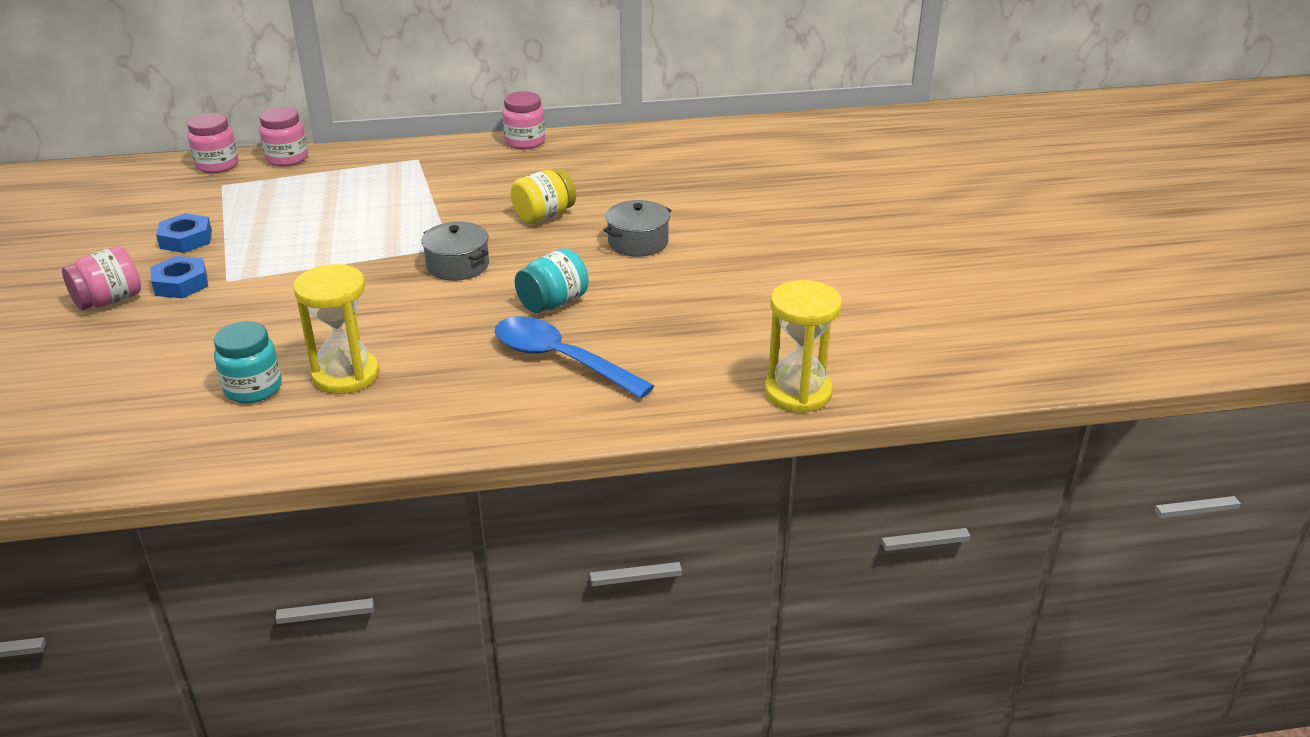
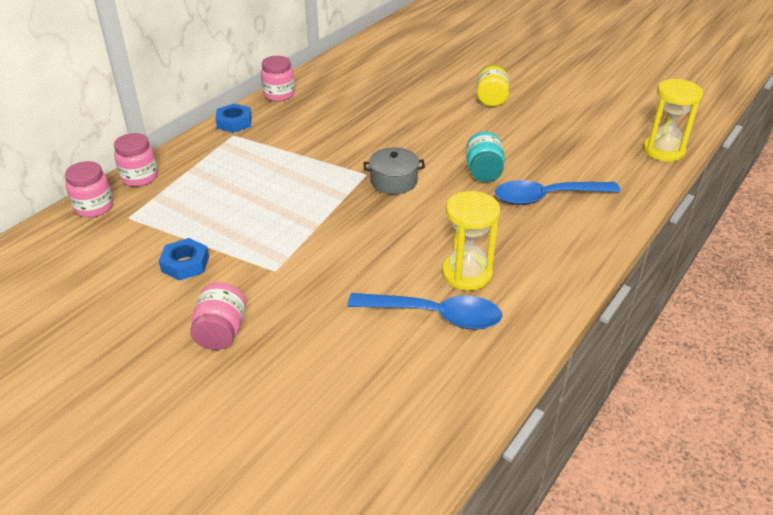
camera: 45 degrees left, 5 degrees up
(181, 284) = (248, 291): blue nut -> blue nut (234, 122)
(253, 389) = (435, 315): turquoise jar -> blue spoon
(544, 215) = (380, 130): yellow jar -> yellow jar (491, 99)
(638, 242) = (456, 119): grey pot -> none

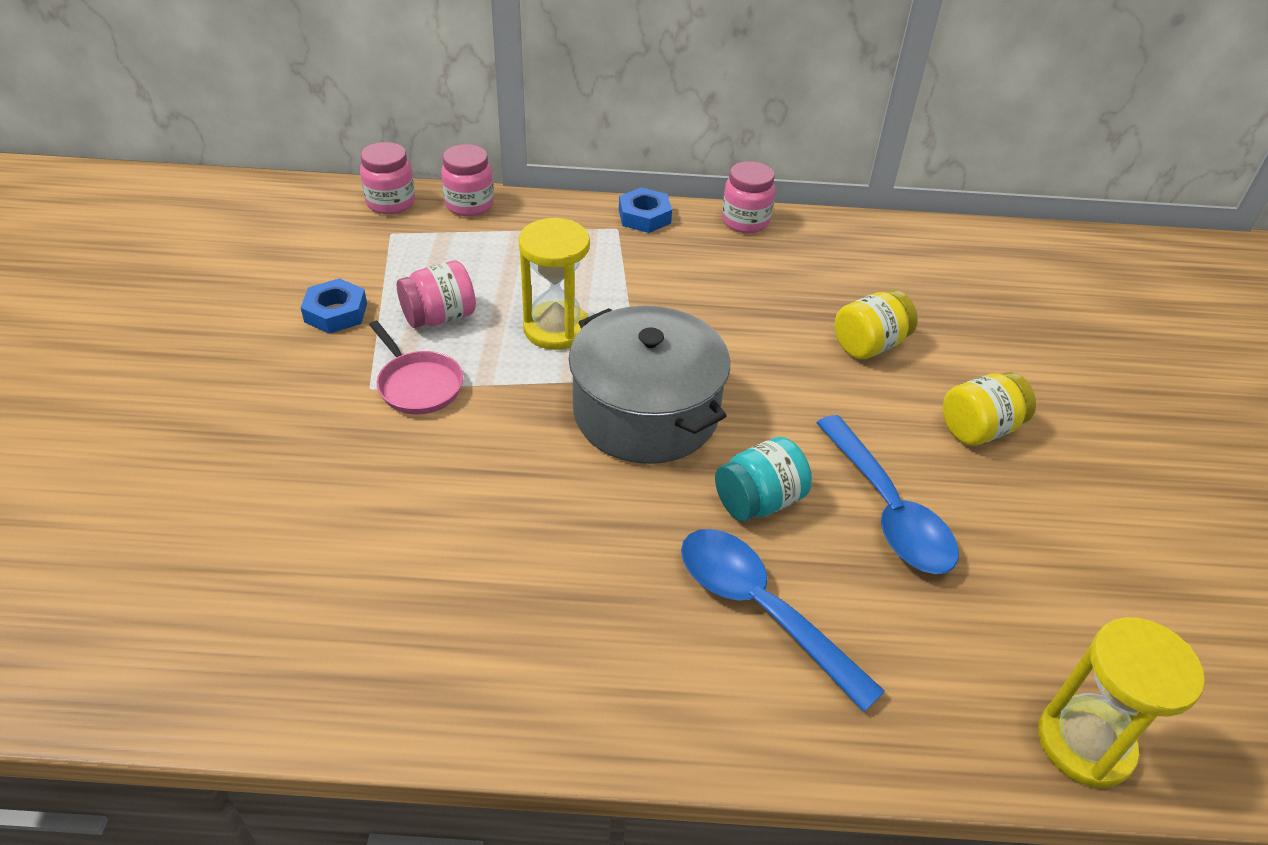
camera: 55 degrees right, 5 degrees up
(221, 332) = (231, 397): pink jar -> pink jar (439, 317)
(292, 251) = (418, 385): none -> pink pan
(393, 181) = (646, 412): grey pot -> grey pot, size x1.88
(412, 101) = (869, 345): none -> yellow jar
(435, 315) = (369, 584): blue spoon -> blue spoon (888, 510)
(467, 274) = (485, 582): yellow hourglass -> yellow hourglass (556, 329)

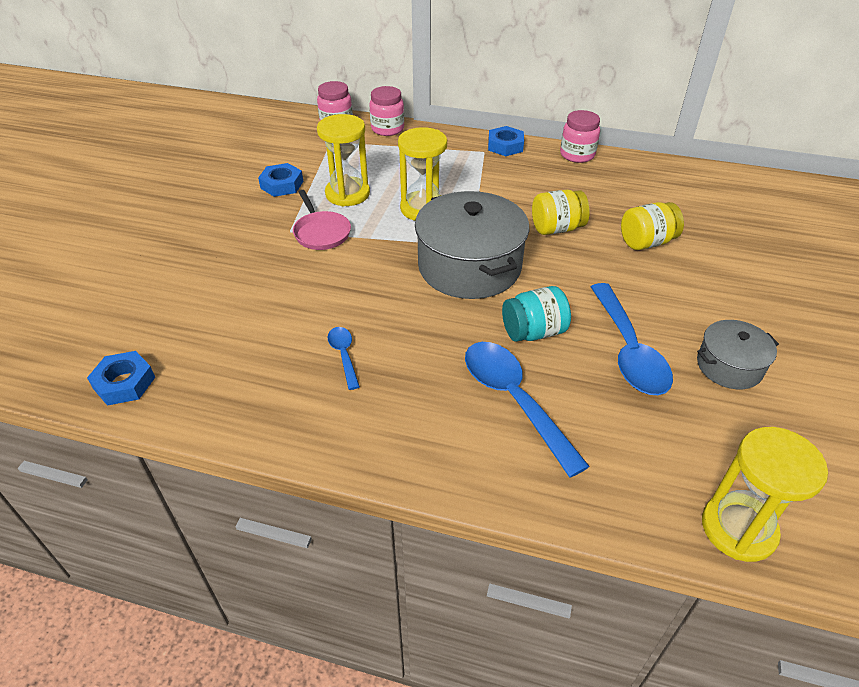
camera: 15 degrees right, 0 degrees up
(182, 679) = (124, 383): none -> blue nut
(439, 317) = (347, 194): pink jar -> yellow hourglass
(506, 578) = (344, 355): none -> blue spoon
(979, 429) = (716, 306): yellow jar -> yellow jar (556, 228)
(1016, 513) = (729, 366): none -> grey pot

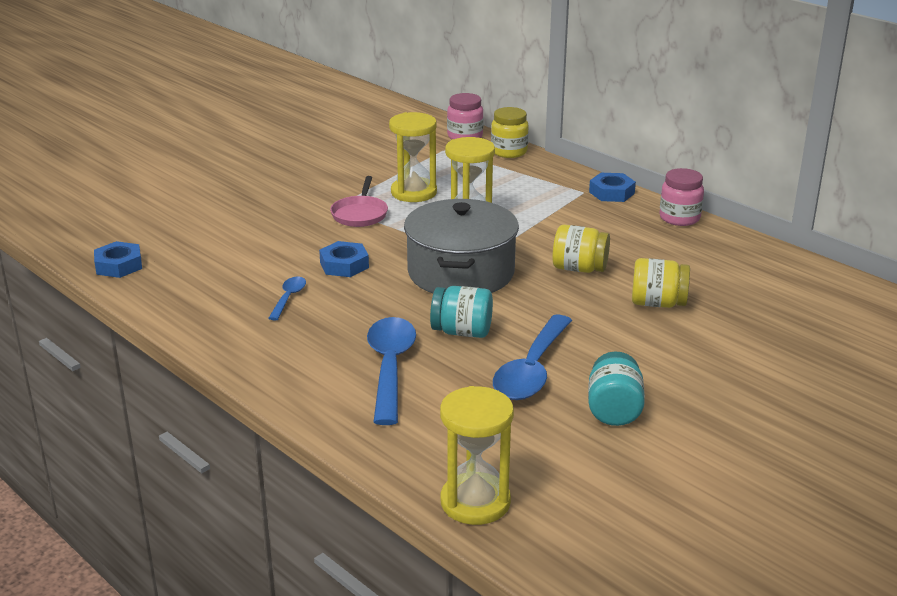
camera: 30 degrees right, 15 degrees down
(282, 185) = (364, 171): blue nut -> blue nut (344, 265)
(387, 129) = (509, 152): pink jar -> yellow jar
(729, 366) = (614, 410): grey pot -> turquoise jar

